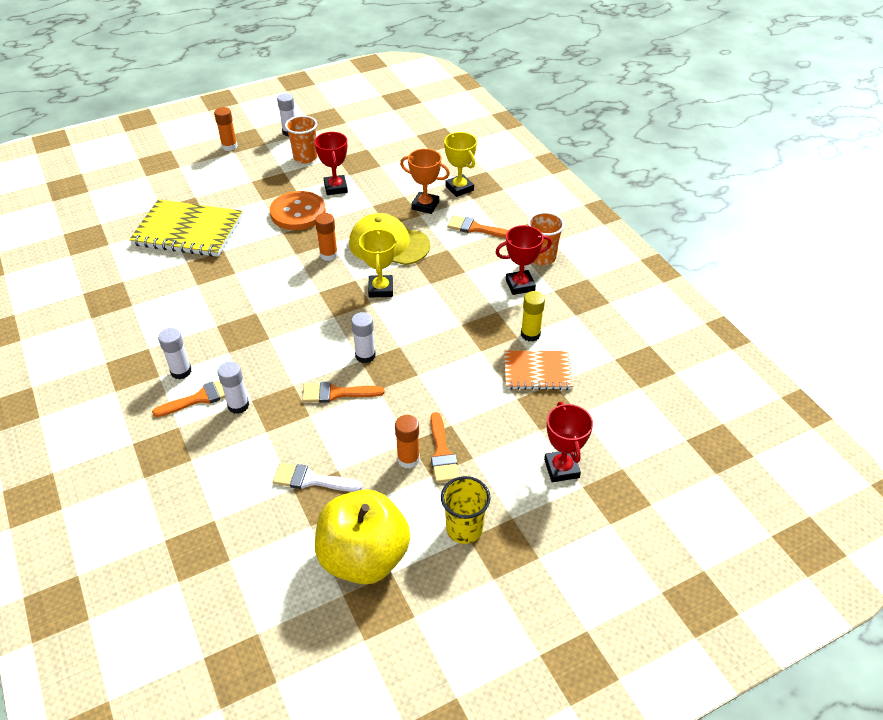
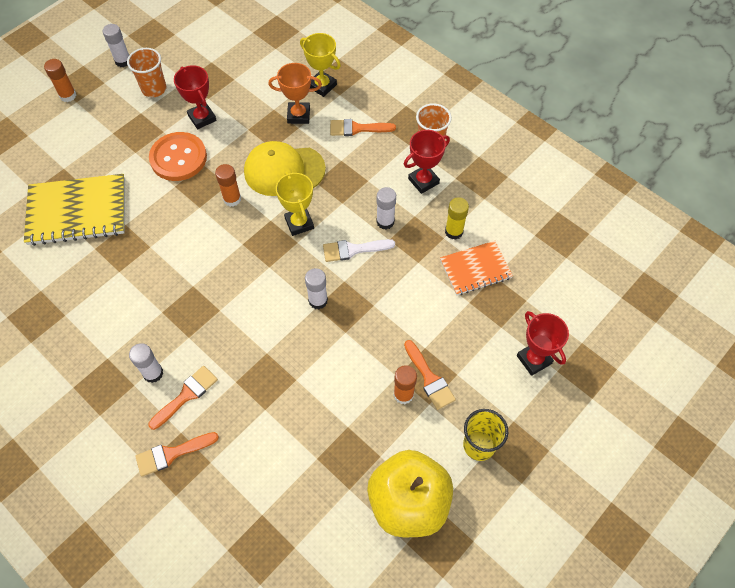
camera: 20 degrees left, 15 degrees up
(238, 405) = (226, 391): white glue stick -> white glue stick (385, 222)
(311, 480) = (329, 444): white brush -> white brush (353, 250)
(336, 393) = (310, 348): orange brush -> orange brush (172, 454)

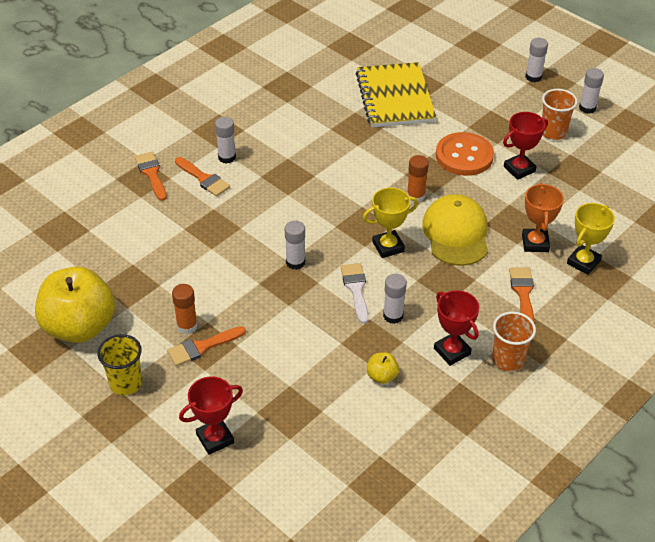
camera: 90 degrees right, 15 degrees down
(68, 95) = (533, 77): orange glue stick -> white glue stick
(454, 231) = (382, 376): yellow glue stick -> yellow apple
(475, 269) = (331, 393): orange notebook -> none

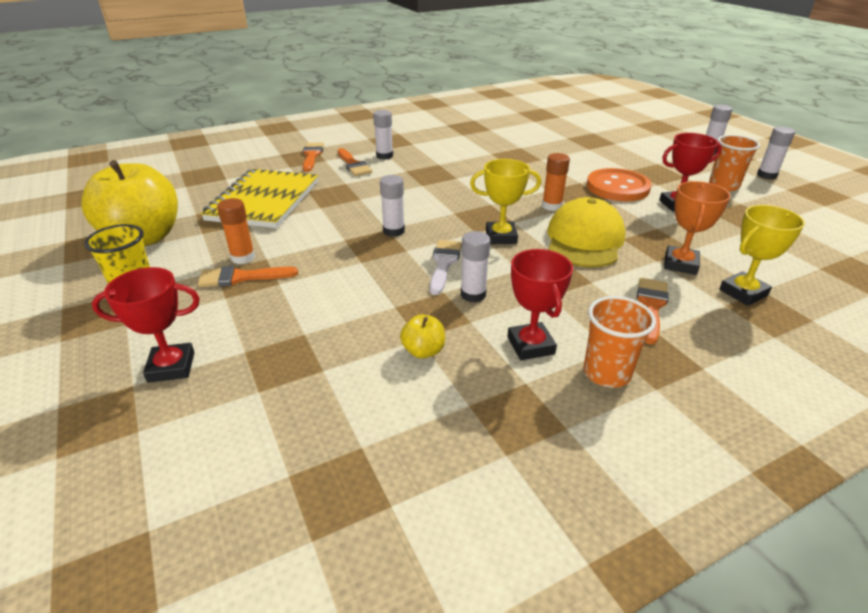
camera: 20 degrees right, 10 degrees down
(395, 97) = (563, 144): yellow notebook -> yellow notebook (264, 201)

